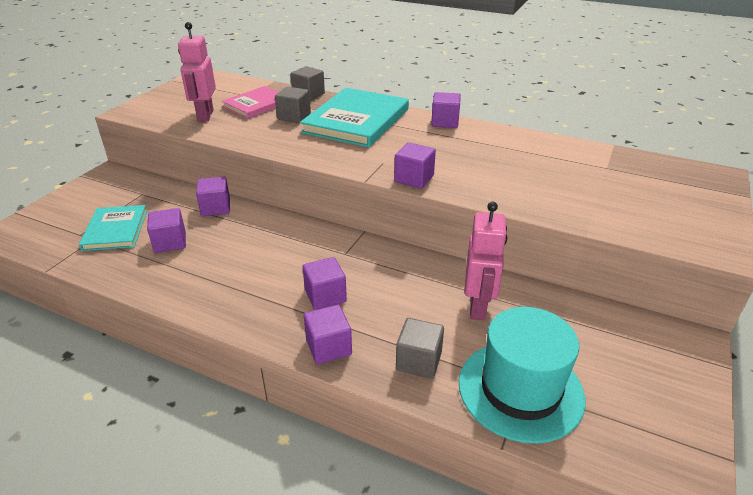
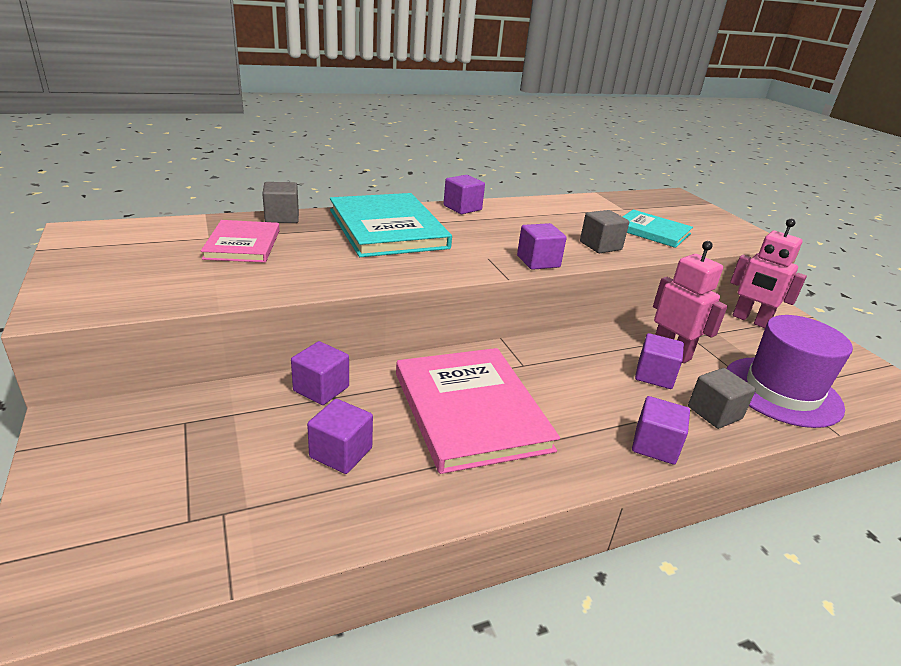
camera: 50 degrees left, 5 degrees down
(115, 230) = (237, 482): turquoise book -> turquoise book (652, 231)
(205, 115) = (200, 276): pink robot -> pink robot (750, 320)
(263, 260) = (471, 410): none -> pink book
(294, 116) = (315, 244): grey cube -> grey cube (600, 246)
(325, 296) = (576, 408): purple cube -> purple cube (654, 375)
(520, 389) = (782, 391): turquoise hat -> purple hat

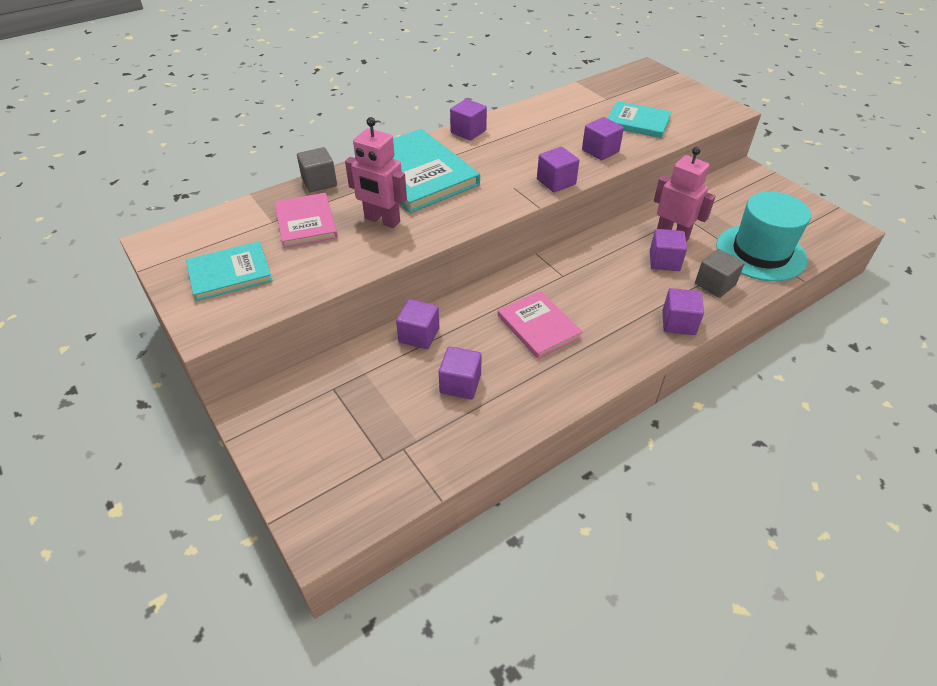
camera: 10 degrees left, 15 degrees up
(126, 269) = (230, 273): none -> turquoise book
(471, 410) = (538, 326): pink book -> pink book, size x0.59
(600, 246) = (600, 151): grey cube -> purple cube
(750, 320) = (727, 188): pink robot -> pink robot (382, 220)
(782, 391) = (760, 252): purple hat -> turquoise hat

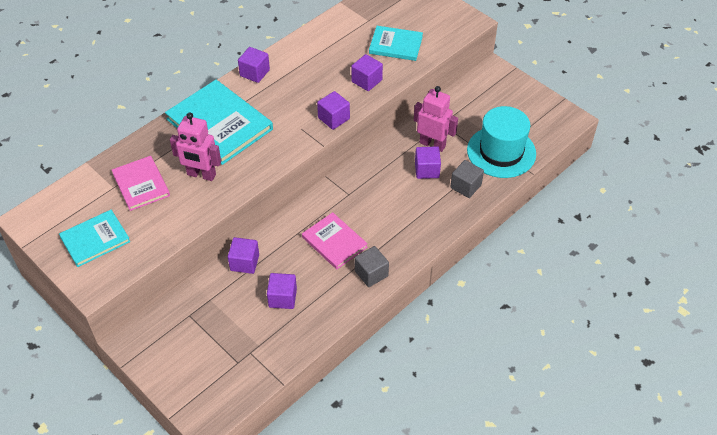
camera: 10 degrees left, 5 degrees up
(319, 182) = (141, 143): grey cube -> grey cube (371, 273)
(678, 323) = (439, 224): purple cube -> none

